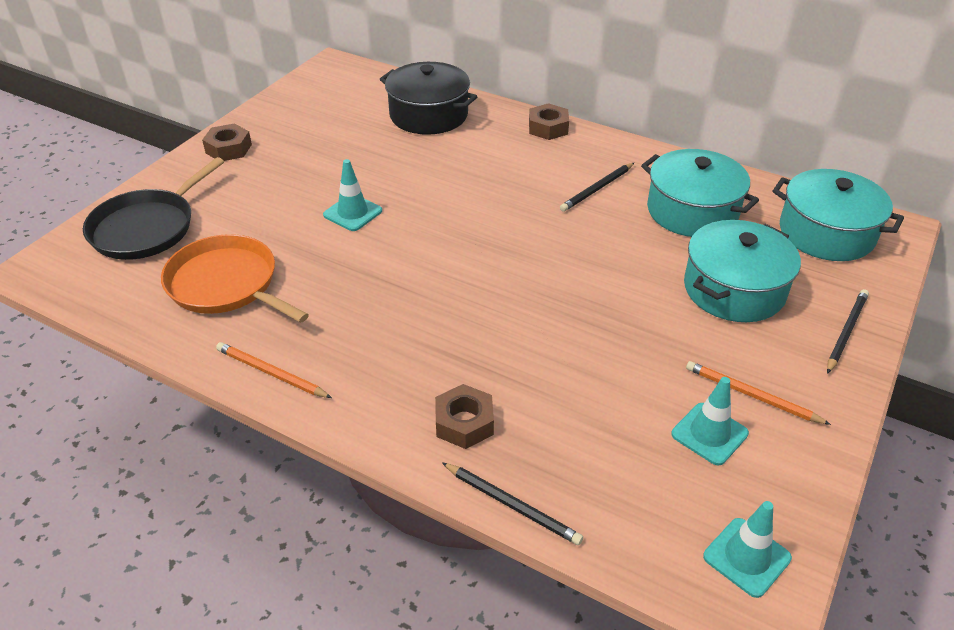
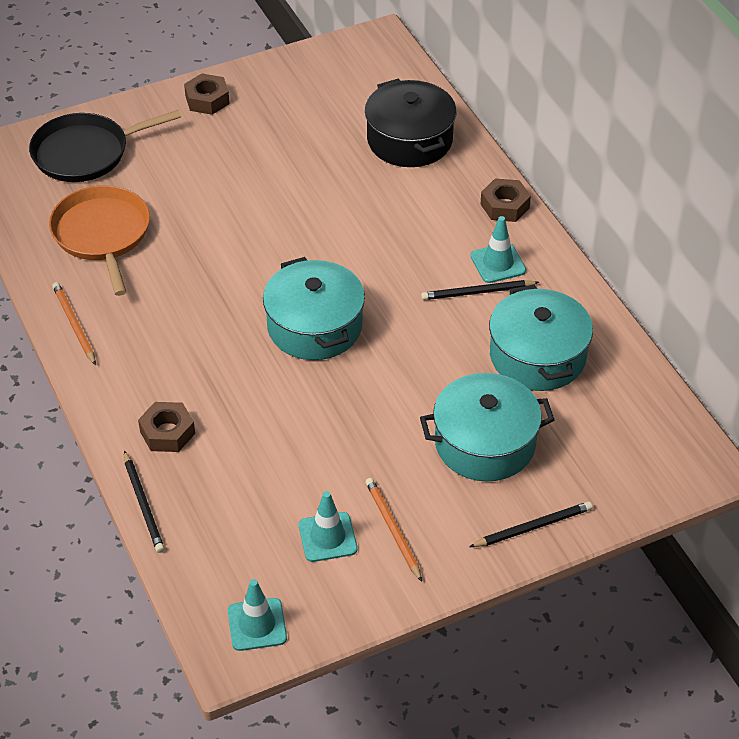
camera: 35 degrees right, 5 degrees up
(352, 213) = (249, 215): turquoise traffic cone -> turquoise traffic cone (498, 263)
(826, 233) = (634, 439): turquoise pot -> turquoise pot (314, 326)

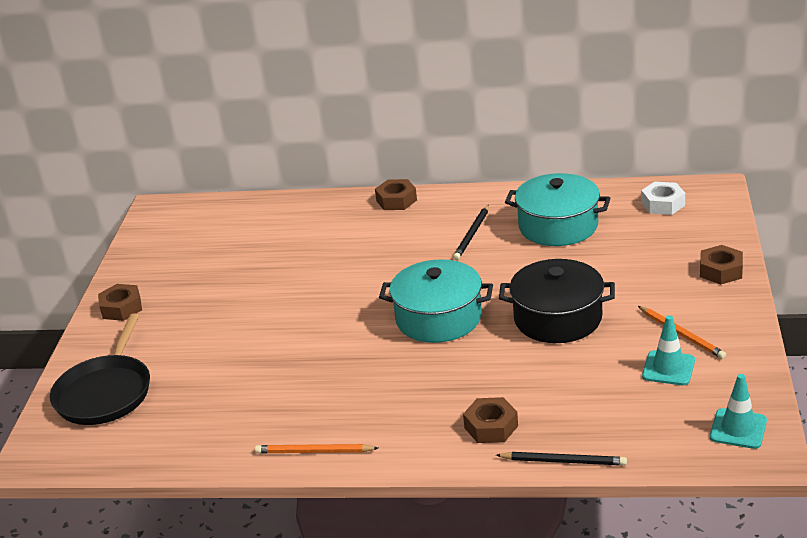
camera: 55 degrees left, 15 degrees down
(102, 235) = (219, 407): orange pan -> none
(393, 529) = (681, 334): orange pencil -> orange pencil turned 135 degrees counterclockwise
(409, 140) = (283, 223): black pot -> black pot (557, 318)
(485, 443) = (625, 270): turquoise pot -> none
(498, 263) = (451, 218): turquoise traffic cone -> none
(533, 527) = (721, 271): black pencil -> brown nut
(641, 431) = (663, 204): none -> white nut

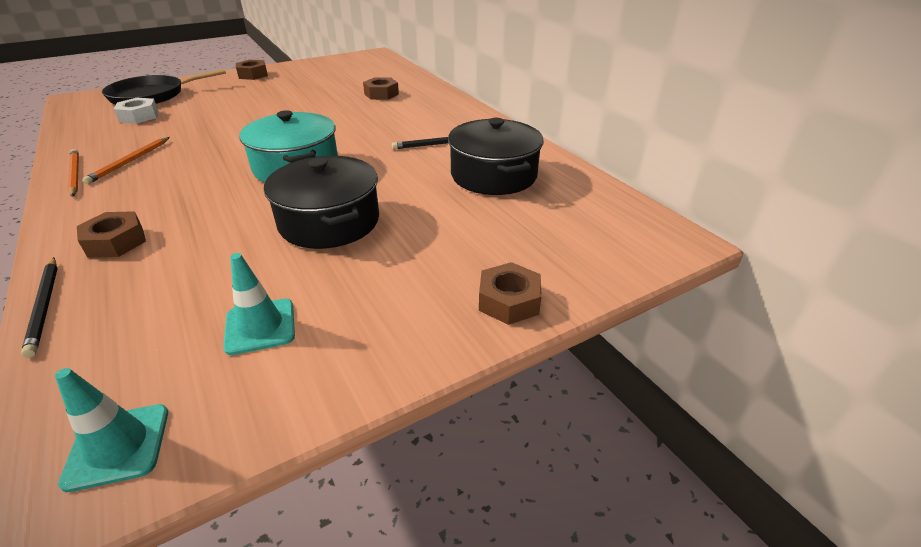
camera: 50 degrees right, 5 degrees up
(396, 200) = (458, 106): brown nut -> brown nut (381, 94)
(558, 226) = (493, 175): turquoise pot -> black pot
(663, 204) = (602, 217): white nut -> white nut (139, 116)
(681, 334) = (343, 313): orange pencil -> orange pencil (130, 161)

